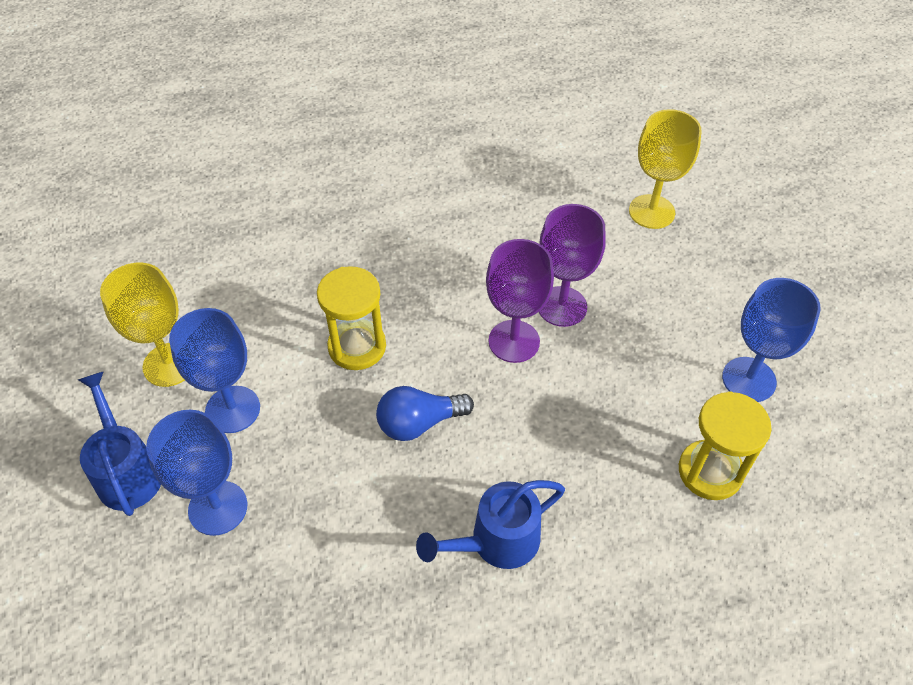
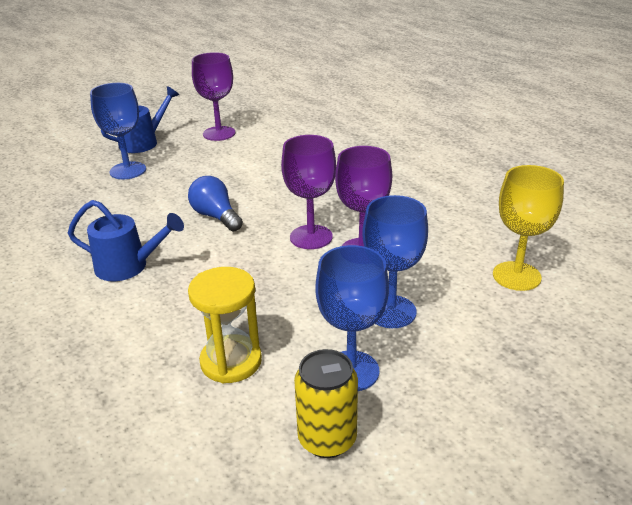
camera: 70 degrees right, 20 degrees down
(169, 364) = (219, 133): yellow goblet -> purple goblet
(232, 409) = (197, 157): blue goblet -> blue goblet (391, 311)
(357, 347) = (266, 181): yellow hourglass -> none
(496, 542) = (129, 266): blue watering can -> blue watering can turned 150 degrees clockwise
(828, 424) = (327, 439): none -> yellow can

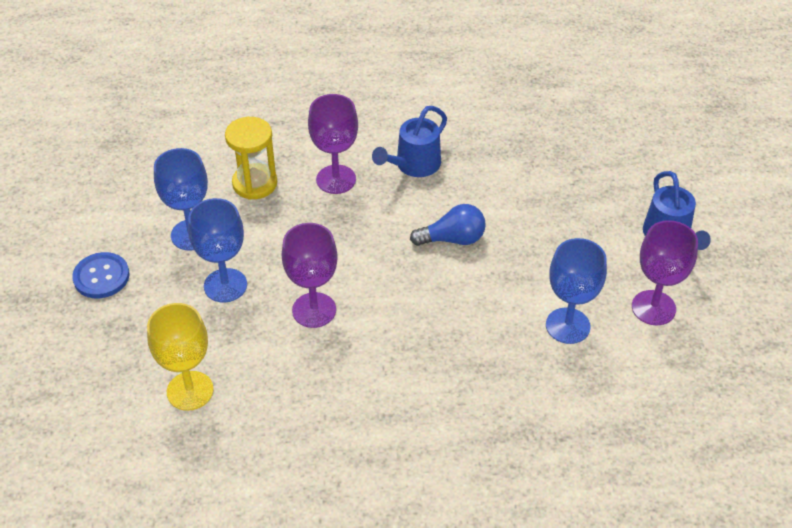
camera: 120 degrees right, 15 degrees up
(128, 171) = (600, 207): blue goblet -> blue goblet (568, 326)
(311, 237) = (364, 287): purple goblet -> purple goblet (336, 179)
(327, 439) = (153, 199): yellow can -> none
(482, 411) = (101, 277): none -> blue button

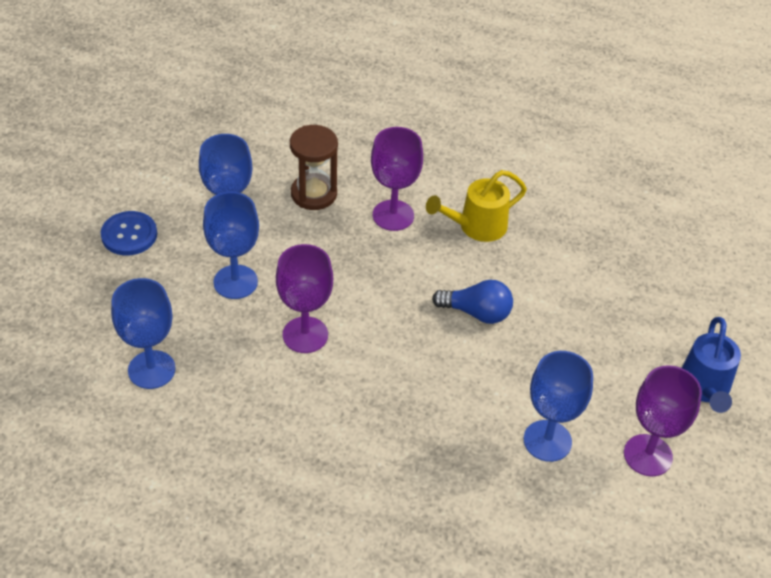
camera: 20 degrees right, 0 degrees up
(190, 391) = (151, 369): yellow goblet -> blue goblet
(255, 183) = (314, 194): yellow hourglass -> brown hourglass
(413, 166) = (476, 227): blue watering can -> yellow watering can

